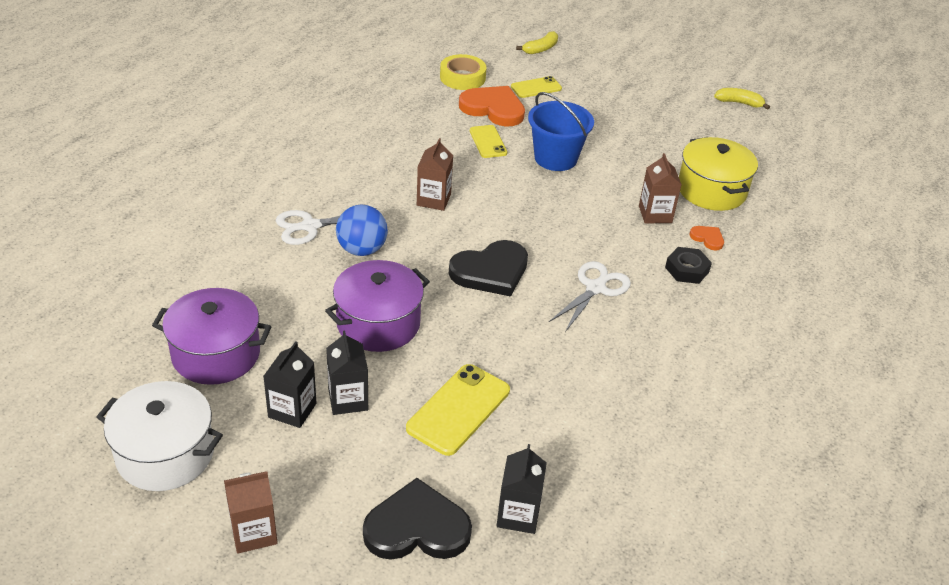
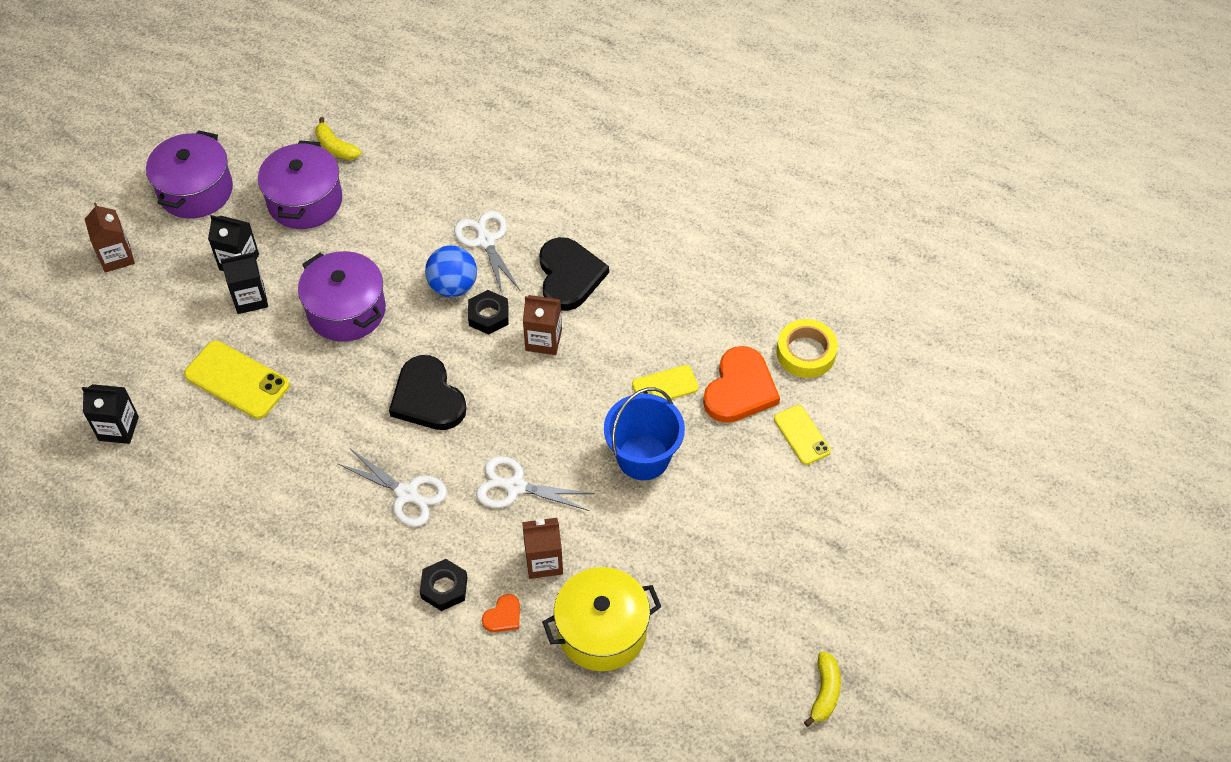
camera: 90 degrees right, 15 degrees up
(165, 454) = (195, 190): white pot -> purple pot
(401, 229) = (488, 315): none -> black nut
(417, 527) = (112, 359): black heart -> black heart (569, 276)
(540, 49) = (906, 439): yellow banana -> yellow banana (335, 147)
(585, 225) = (515, 487): none -> white scissors

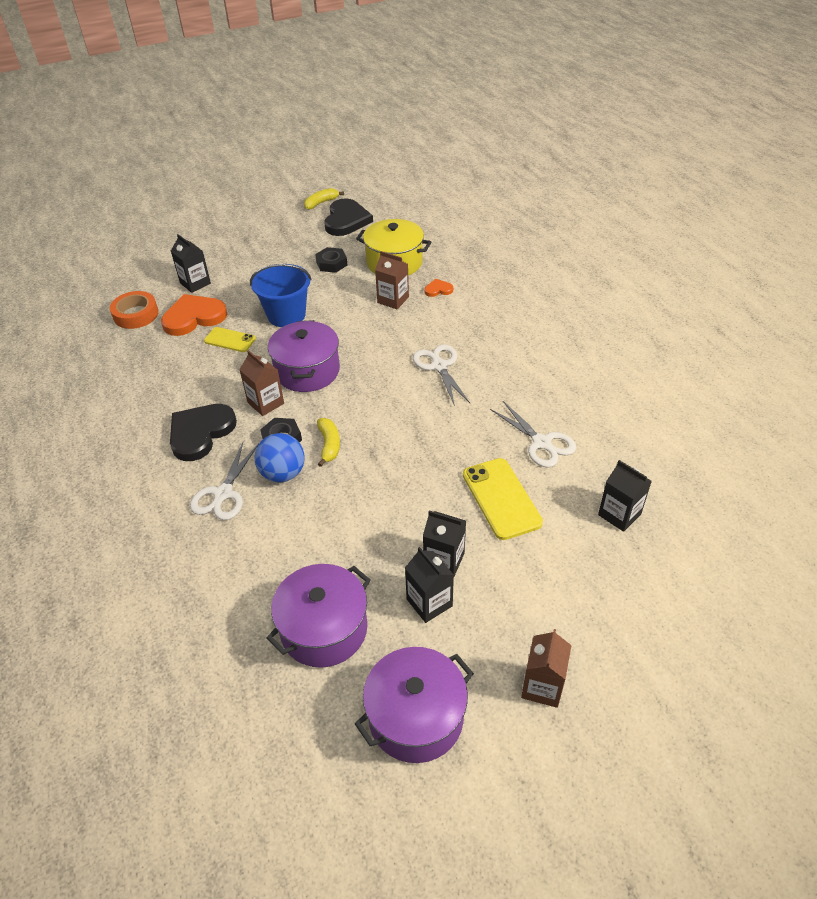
camera: 140 degrees left, 10 degrees down
(335, 147) = (245, 673): yellow banana -> yellow banana (329, 445)
(346, 310) = (376, 503): purple pot -> purple pot (307, 371)
(427, 398) = (375, 411): black heart -> black heart (346, 220)
(444, 588) = (459, 315): black nut -> black nut (331, 263)
(515, 487) = (372, 338): white scissors -> white scissors (541, 443)
(802, 435) = (195, 283): yellow phone -> black carton
(806, 353) = (136, 314): yellow tape -> orange tape

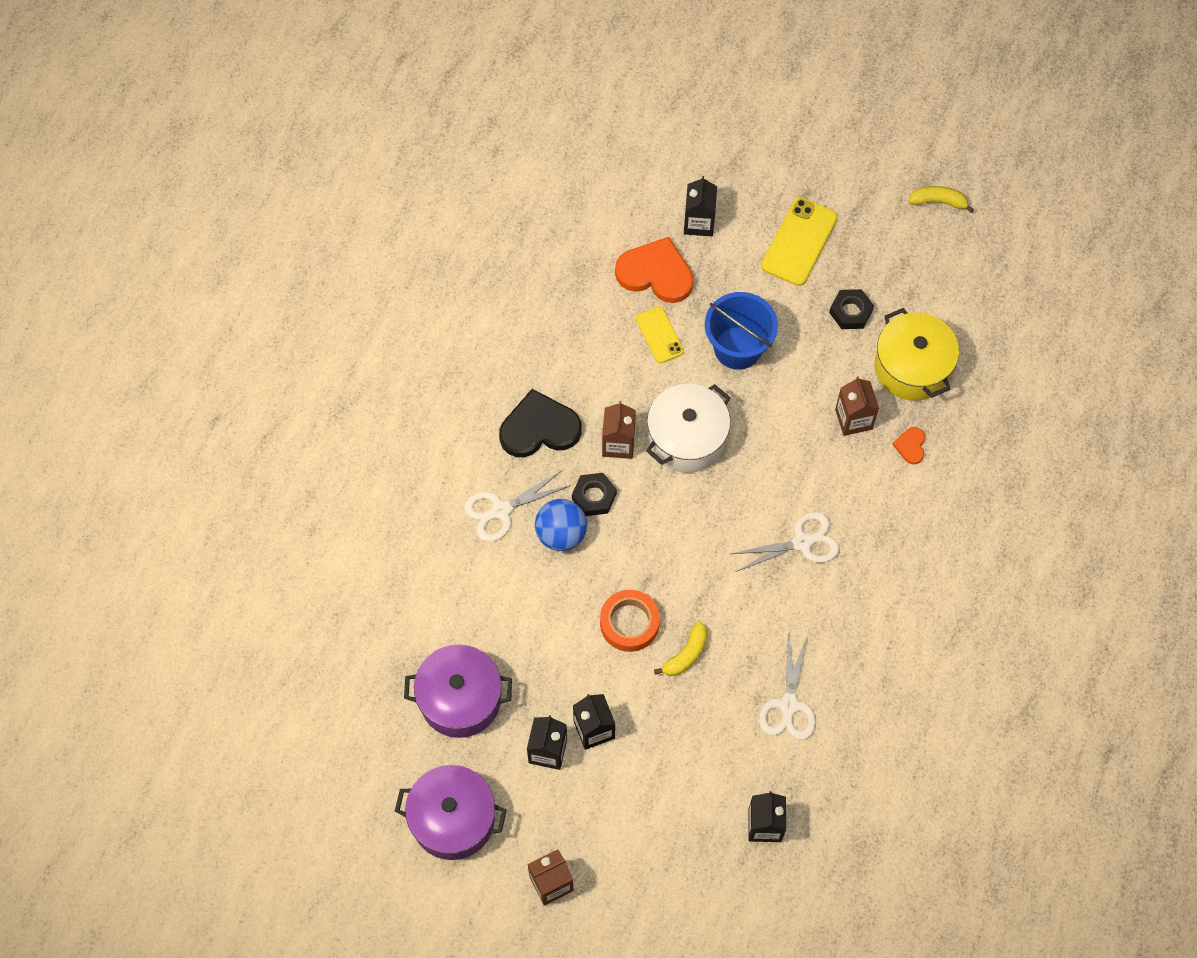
camera: 45 degrees right, 20 degrees up
(136, 314) = (610, 221): orange tape -> orange tape (629, 623)
(307, 371) = (687, 438): purple pot -> white pot
(329, 445) = (623, 539): yellow banana -> yellow banana (686, 655)
(346, 220) = (934, 256): black heart -> none
(438, 290) = (910, 446): orange heart -> orange heart turned 120 degrees counterclockwise
(439, 366) = (802, 542): white scissors -> white scissors turned 45 degrees clockwise
(501, 498) = (695, 722): yellow phone -> yellow phone (799, 242)

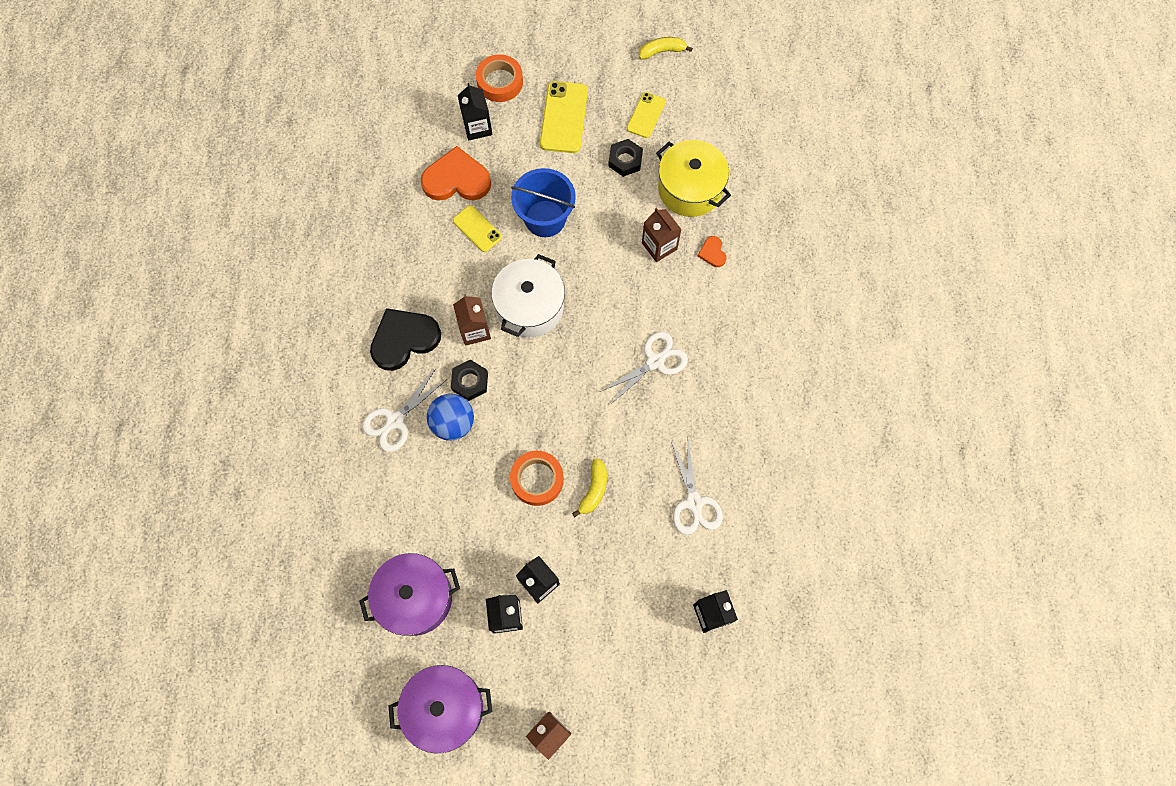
camera: 20 degrees left, 5 degrees up
(742, 179) = (500, 82): none -> orange tape
(893, 269) = (646, 115): none -> yellow phone

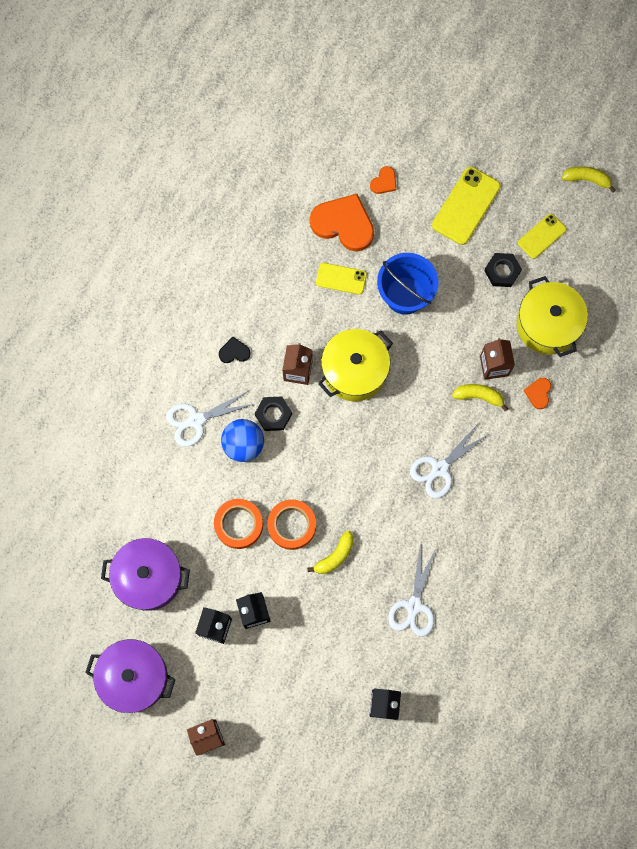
camera: 25 degrees right, 5 degrees up
(404, 339) = (234, 352): black heart -> black heart, size x0.46
(477, 127) = (384, 182): black carton -> orange heart
(477, 229) = (341, 278): yellow phone -> yellow phone turned 60 degrees counterclockwise
(500, 82) = (424, 146): orange tape -> orange tape (239, 524)
(530, 307) = (354, 371): white pot -> yellow pot
(655, 361) = (440, 469): white scissors -> white scissors turned 150 degrees clockwise
(659, 279) = (479, 396): none -> yellow banana

